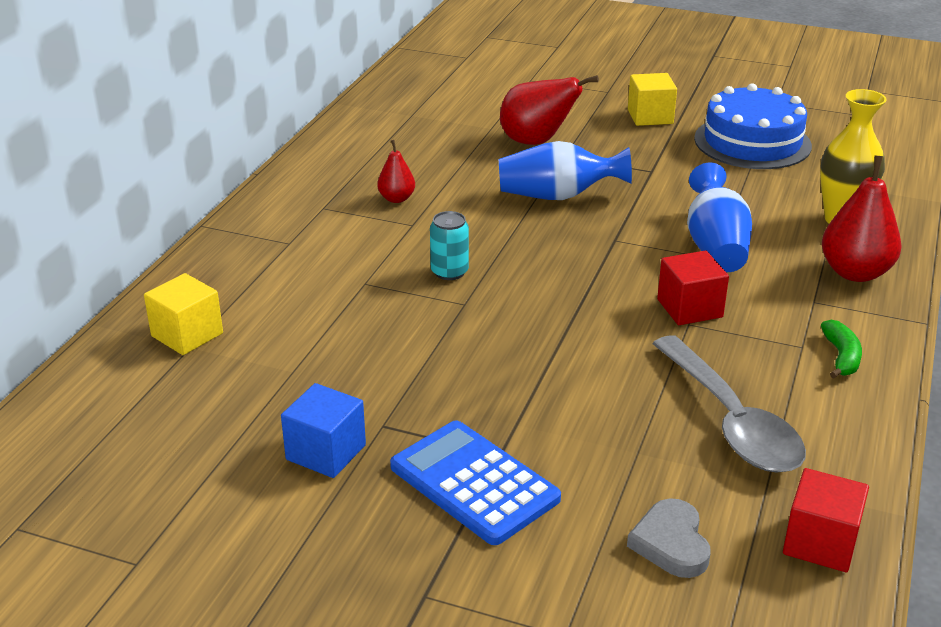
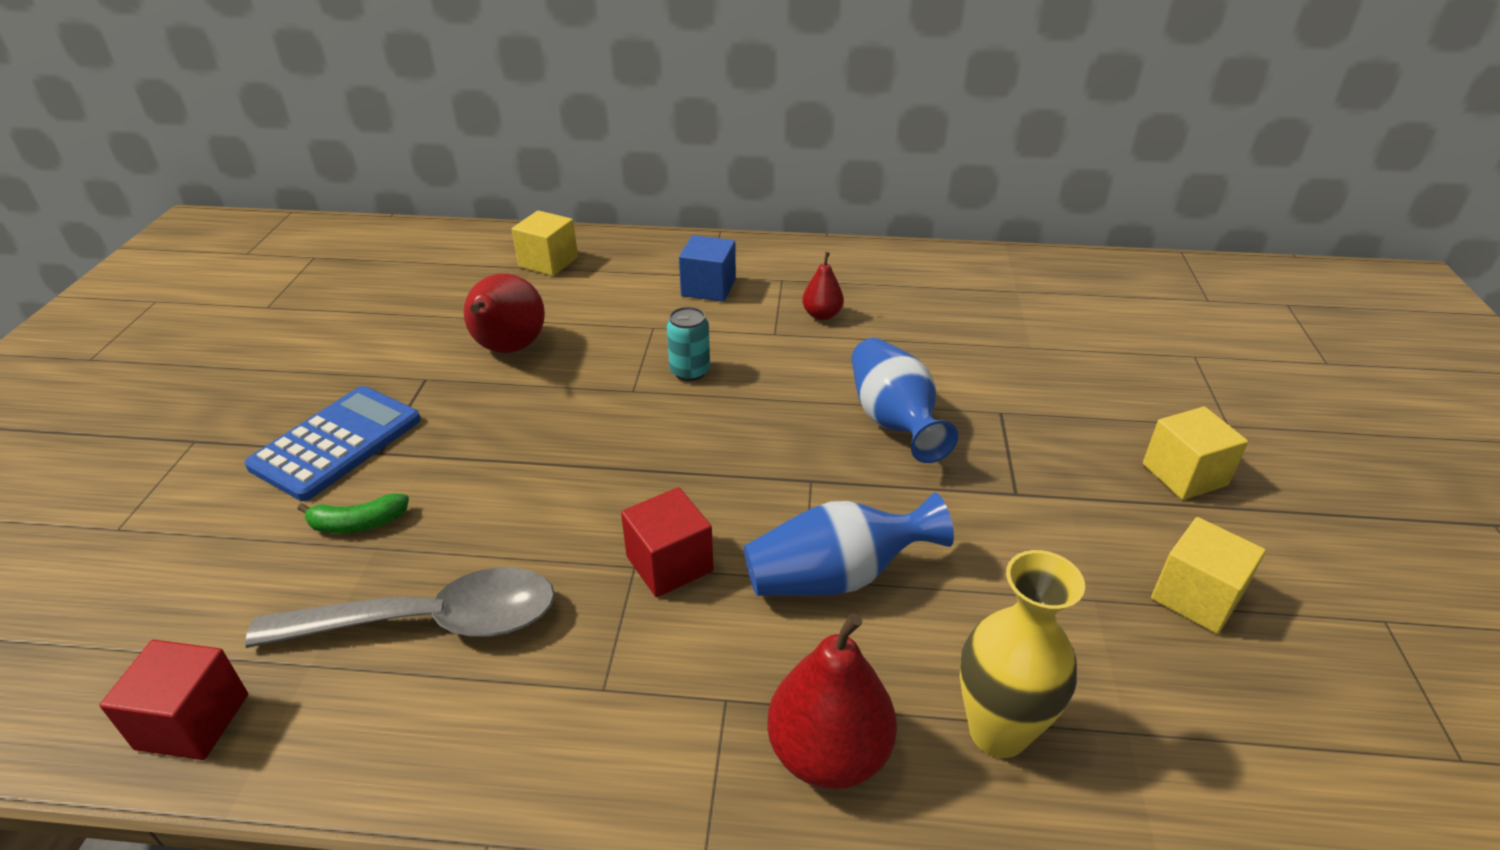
camera: 75 degrees right, 5 degrees up
(326, 452) = (387, 357): blue cube -> blue cube (708, 288)
(537, 142) = (1022, 385): red pear -> red pear (508, 349)
(671, 543) = (222, 588): grey heart -> none
(731, 421) = (430, 622): grey spoon -> grey spoon turned 150 degrees counterclockwise
(752, 142) = (1196, 597): blue cake -> yellow cube
(841, 357) = (583, 737): green banana -> green banana (358, 523)

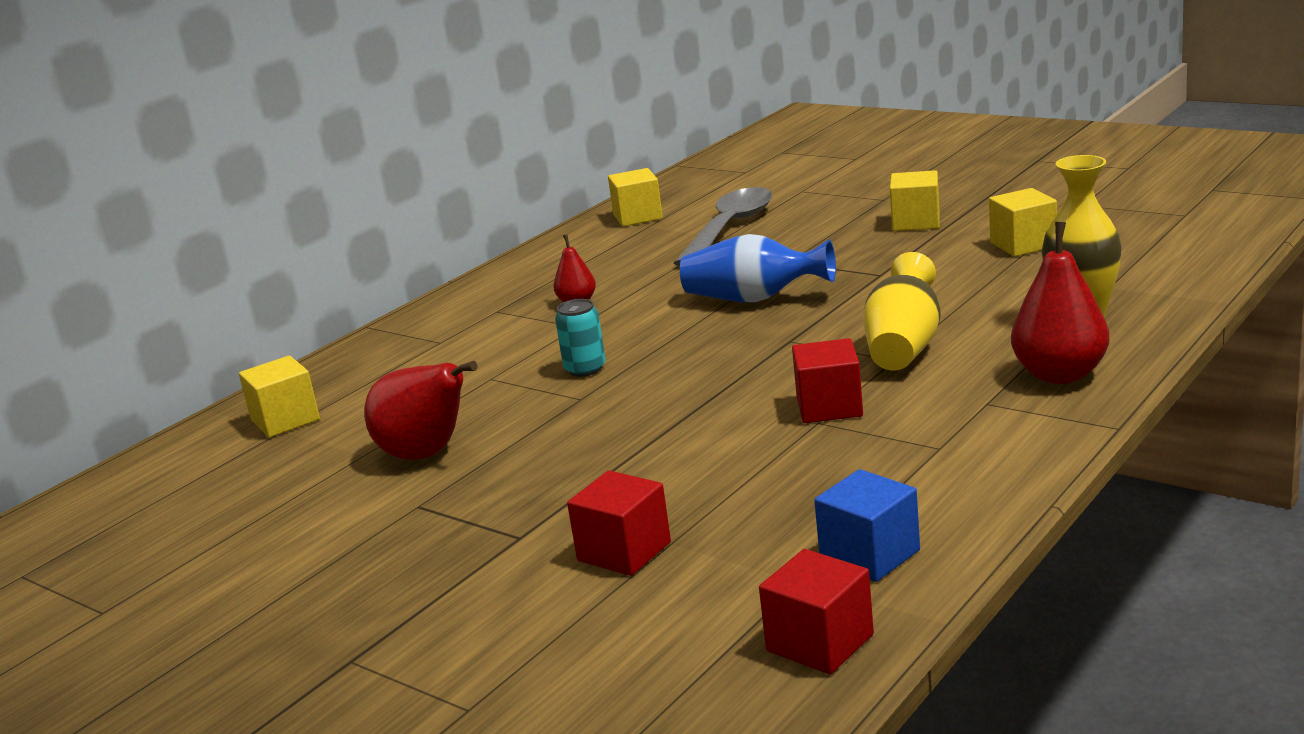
camera: 55 degrees left, 15 degrees down
(336, 443) = (472, 562): blue calculator -> none
(358, 523) = (624, 551): green banana -> red cube
(430, 622) = (799, 517): grey spoon -> grey spoon (729, 229)
(708, 288) = (461, 344): blue cube -> blue cube (870, 555)
(836, 577) = (904, 347): blue vase -> yellow vase
(1034, 277) = (637, 217): none -> yellow cube

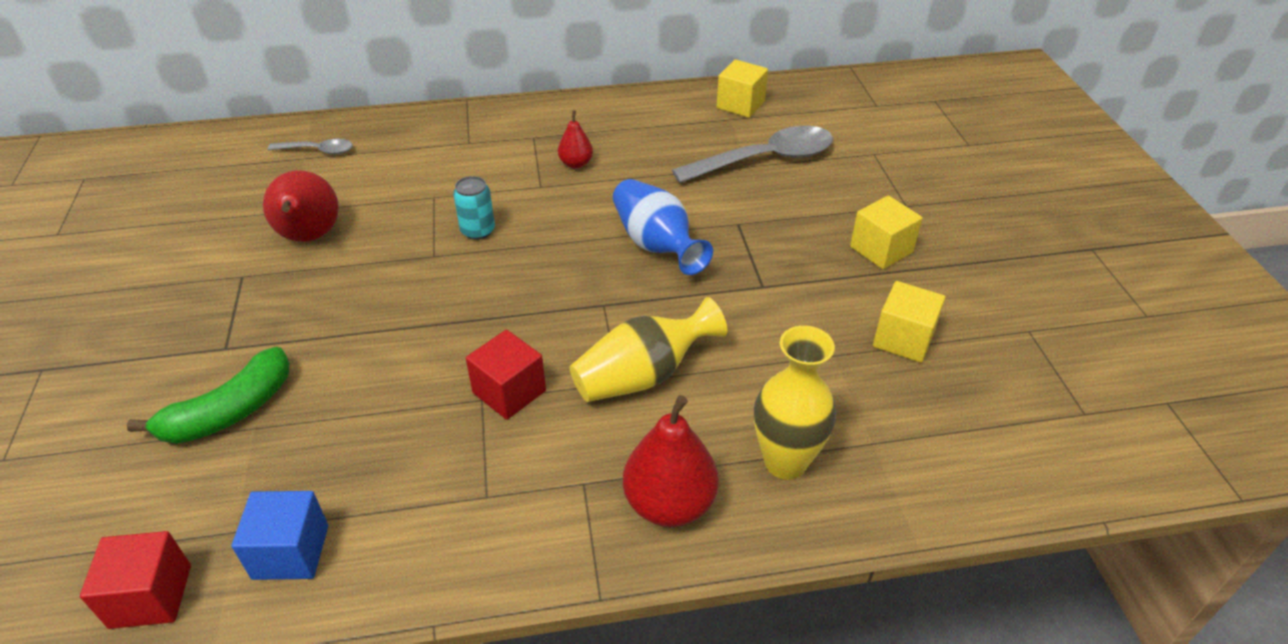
camera: 40 degrees right, 20 degrees up
(285, 420) = (318, 151): yellow cube -> grey spoon
(624, 551) = (230, 411): red cube -> green banana

